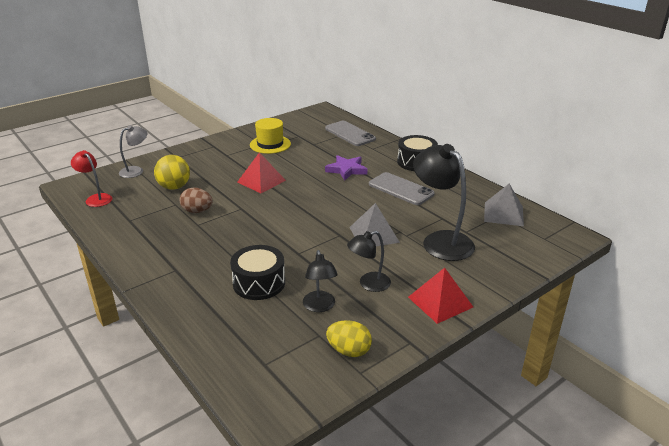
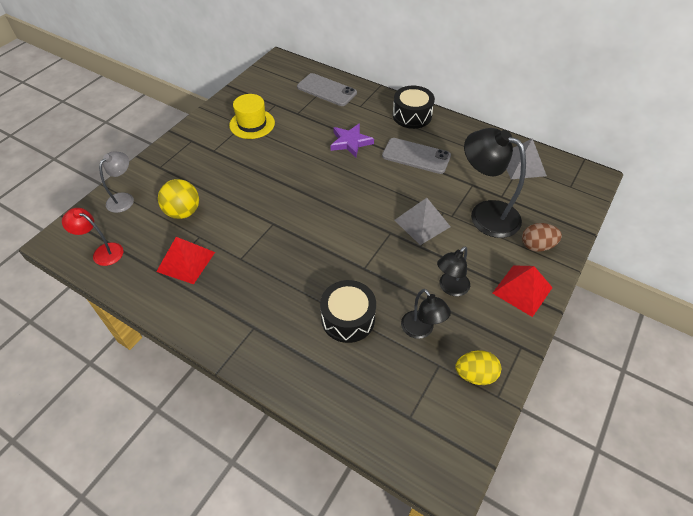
camera: 20 degrees left, 20 degrees up
(197, 211) = (229, 240): brown egg -> brown egg (537, 246)
(261, 181) = (272, 179): red pyramid -> red pyramid (186, 261)

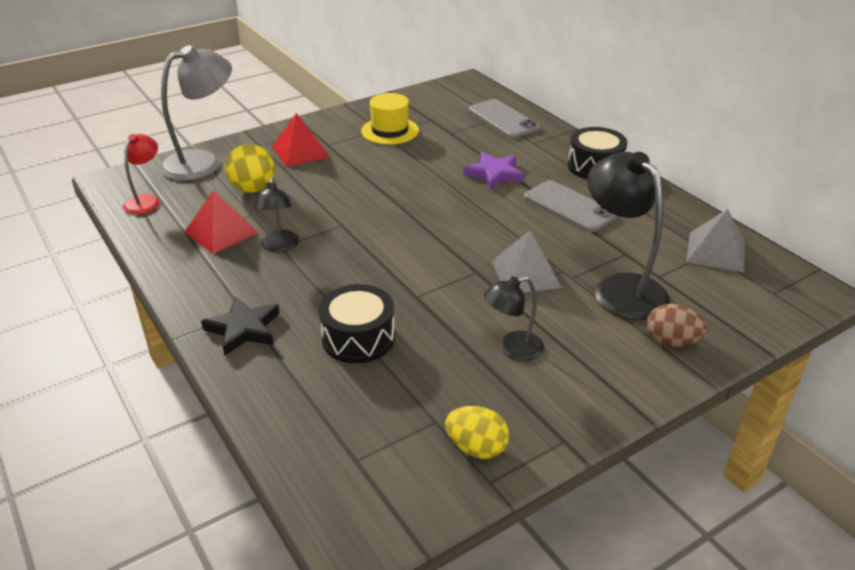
camera: 25 degrees right, 15 degrees down
(103, 252) = (146, 201): red lamp -> red lamp turned 60 degrees clockwise
(124, 198) = (203, 162): grey lamp -> grey lamp, size x1.78
(263, 343) = (243, 329): none -> black star
(421, 330) = (440, 378): black lamp -> black lamp (279, 246)
(522, 290) = (612, 382): red pyramid -> red pyramid (300, 151)

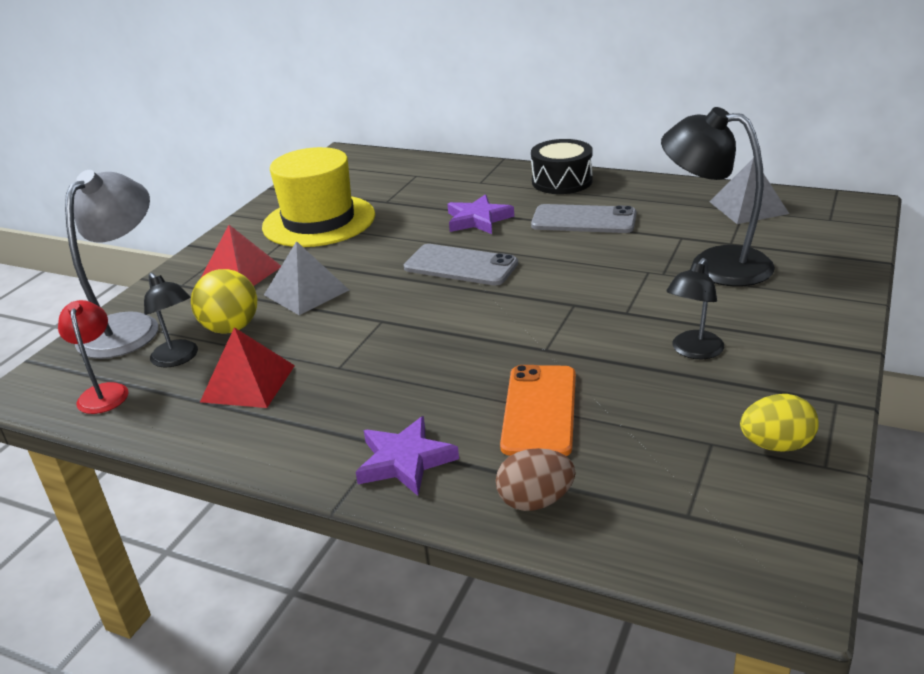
camera: 30 degrees left, 5 degrees down
(243, 329) = (405, 461): black star -> purple star
(279, 246) = (339, 368): black lamp -> black lamp (178, 359)
(358, 338) = (539, 410): black drum -> orange phone
(390, 131) = (319, 221): yellow hat -> yellow hat, size x1.59
(503, 119) = (424, 173): grey phone -> grey phone (460, 266)
(525, 273) = (620, 287): grey pyramid -> grey pyramid (306, 292)
(671, 342) = (808, 286): brown egg -> brown egg (535, 501)

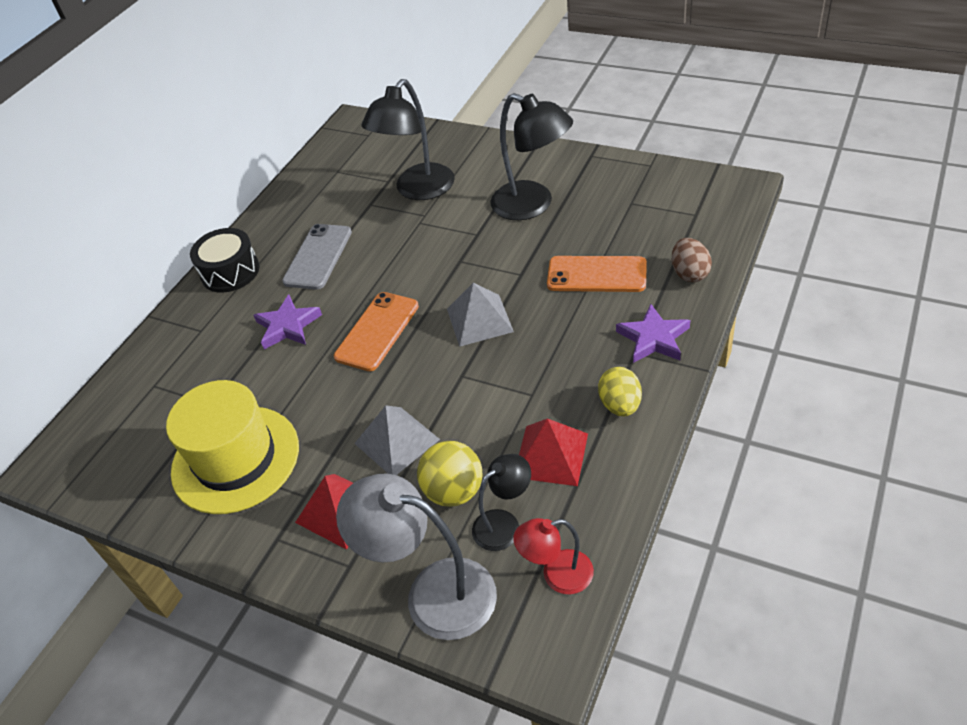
camera: 85 degrees left, 15 degrees up
(460, 266) = (377, 331): grey phone -> orange phone
(693, 351) = (533, 205): black lamp -> black lamp, size x1.78
(748, 207) = (333, 169): grey pyramid -> grey pyramid (479, 320)
(776, 445) = (633, 180): yellow egg -> yellow egg (620, 405)

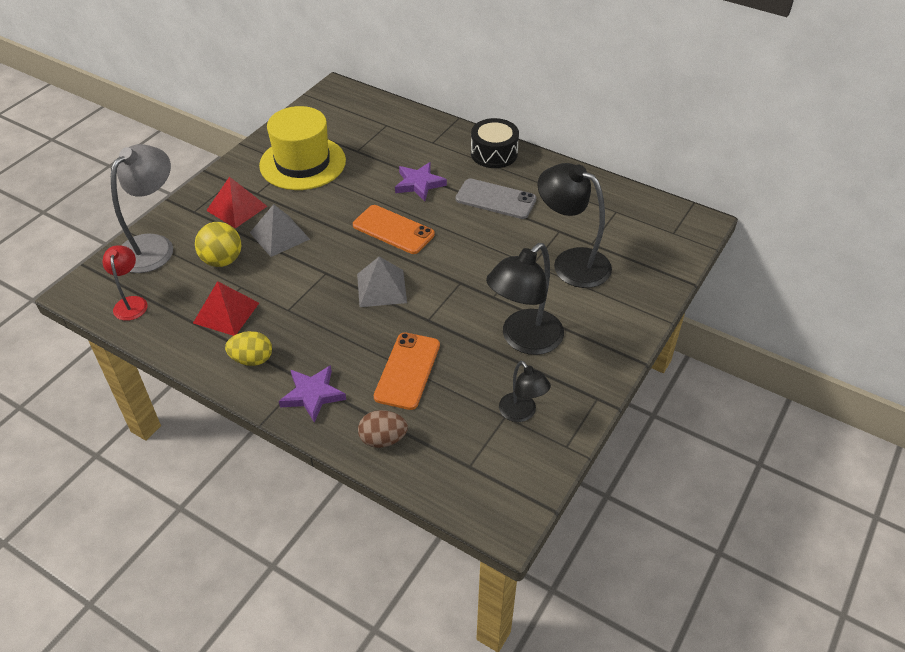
camera: 90 degrees right, 0 degrees up
(504, 524) = (183, 282): black lamp -> black lamp (522, 413)

